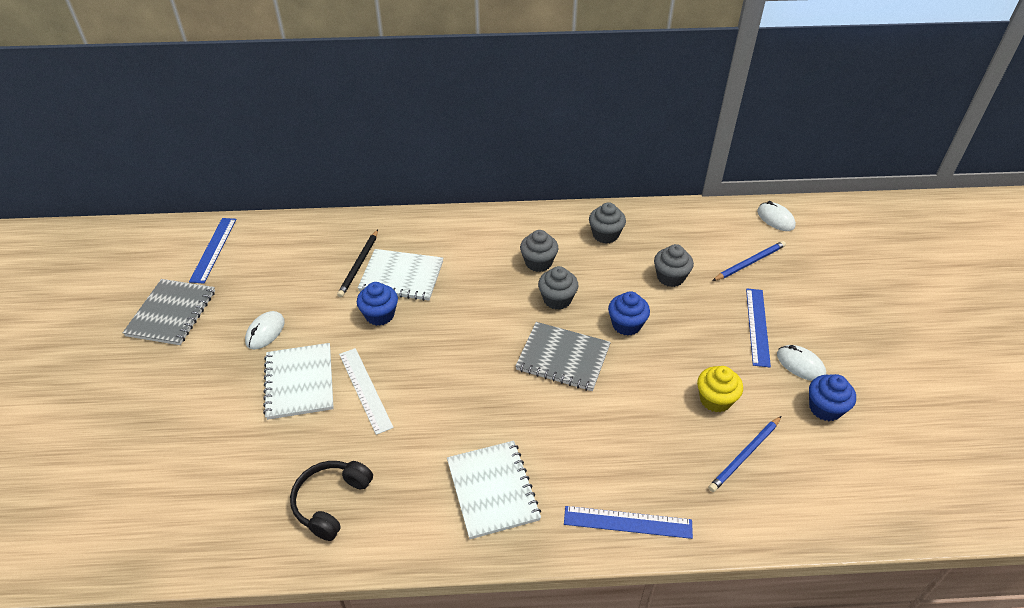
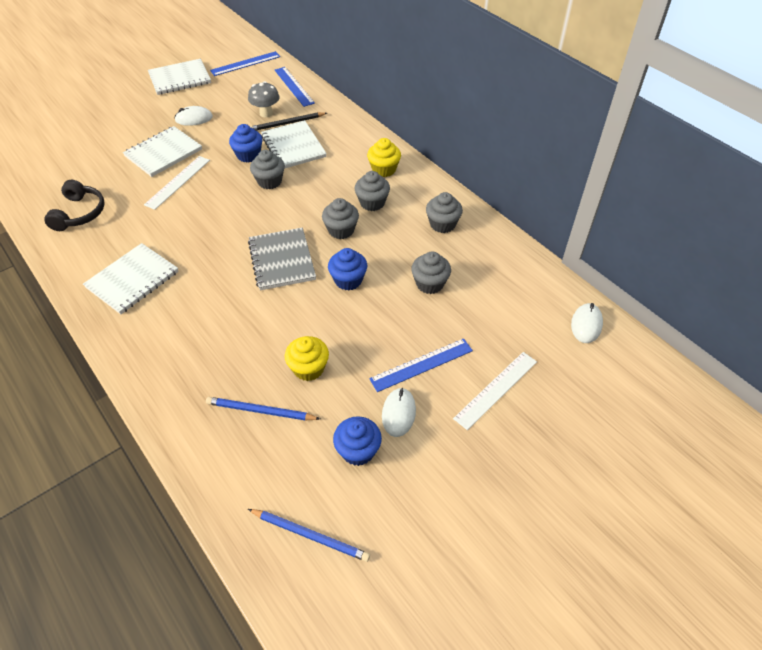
camera: 55 degrees right, 5 degrees up
(172, 313) = (180, 79): grey notebook -> white notebook
(324, 272) = (266, 113): none -> grey mushroom
(331, 502) = (79, 213): black headphones -> black headphones turned 105 degrees clockwise
(438, 317) = (269, 181): none -> grey cupcake
(500, 234) = (384, 169): none -> yellow cupcake
(627, 522) = (147, 363): blue ruler -> blue ruler (293, 86)
(750, 262) = (502, 328): blue pencil -> blue pencil (310, 535)
(809, 297) = (496, 389): none -> white ruler

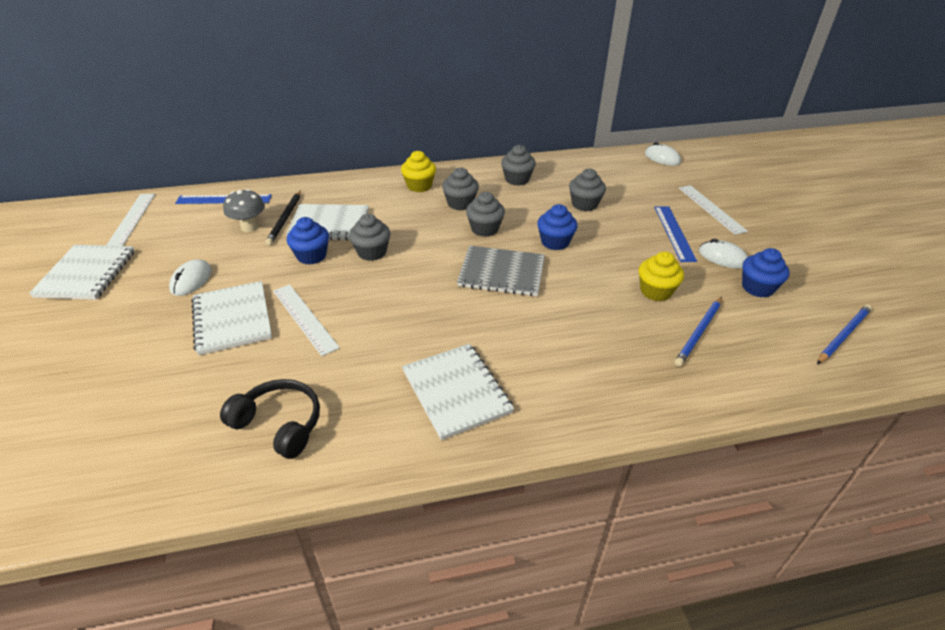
camera: 65 degrees left, 10 degrees down
(245, 63) = (132, 219): blue ruler -> white ruler

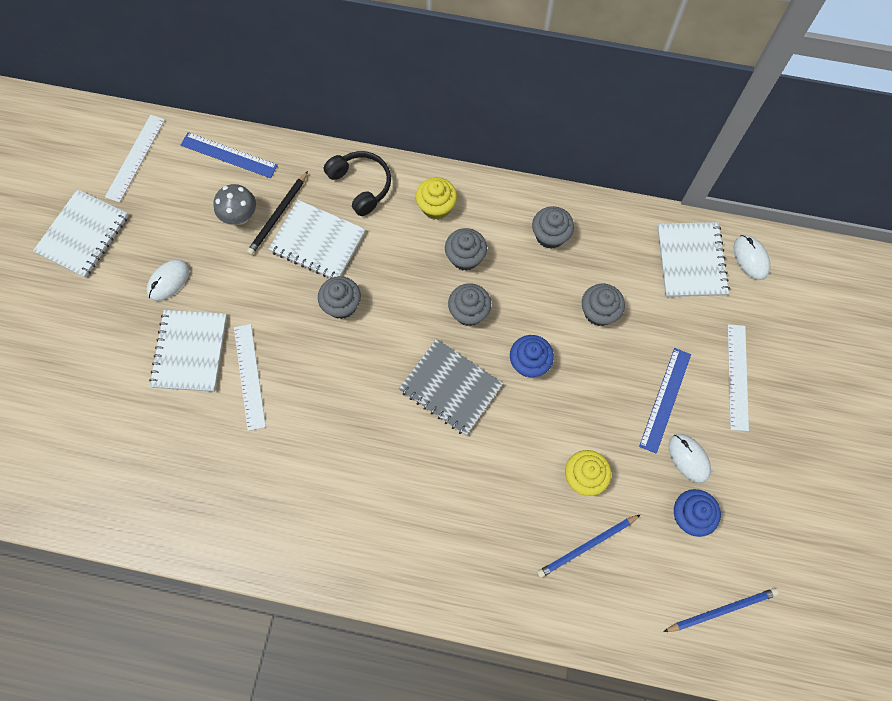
camera: 25 degrees right, 30 degrees up
(279, 424) = (193, 492): black headphones -> black headphones (361, 185)
(311, 256) = (284, 287): blue cupcake -> none
(456, 391) = (338, 519): white notebook -> white notebook (691, 260)

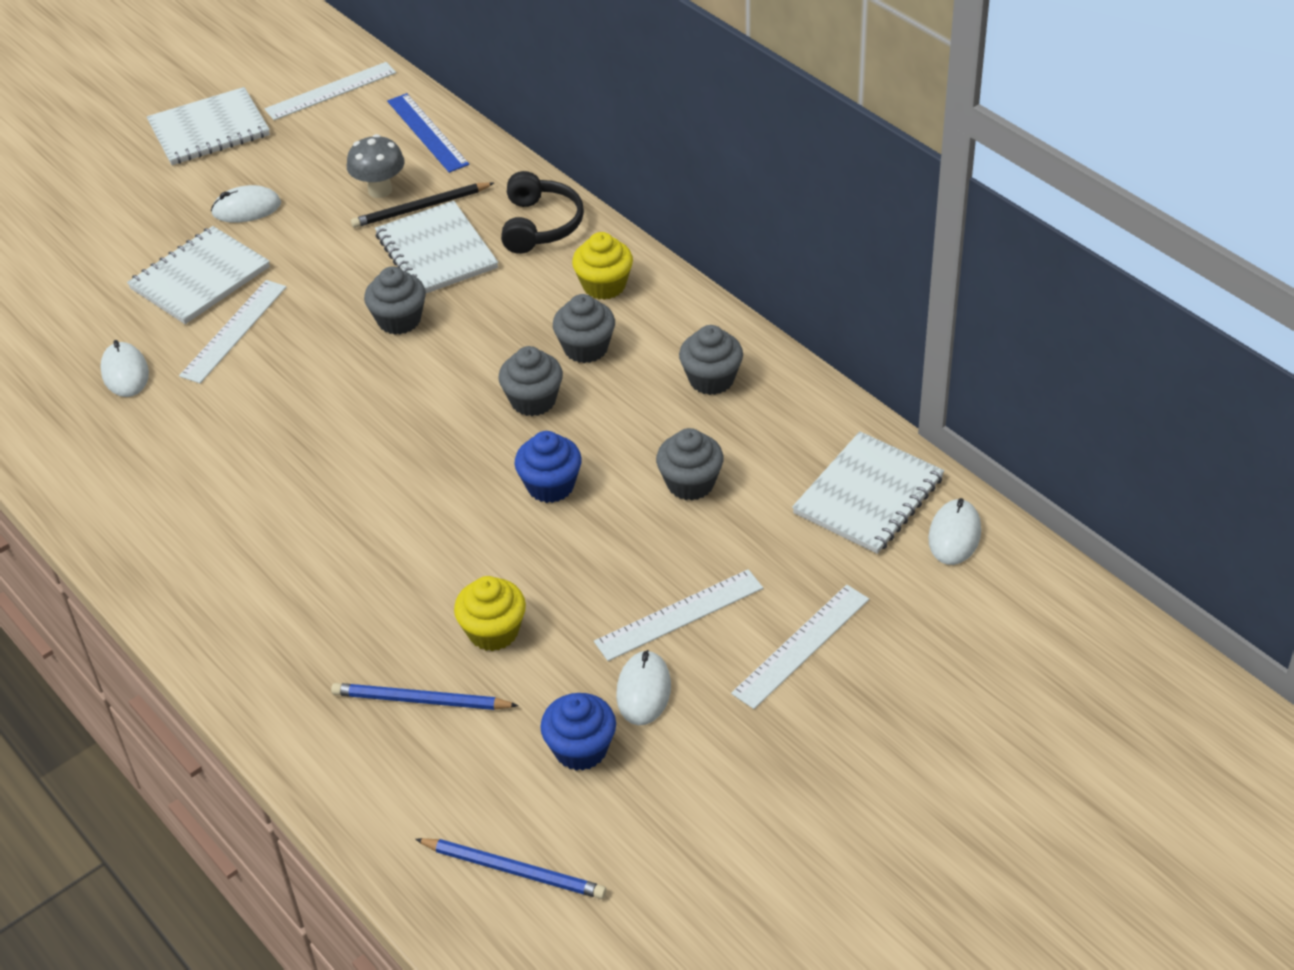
camera: 40 degrees right, 25 degrees down
(211, 450) = (125, 373): none -> white mouse
(450, 388) = (433, 459): grey notebook -> none
(665, 399) = (679, 615): blue ruler -> white ruler

